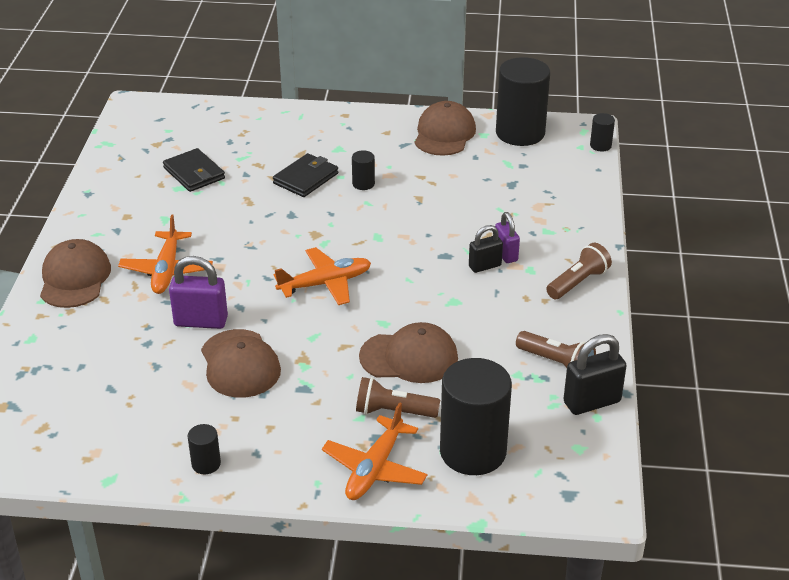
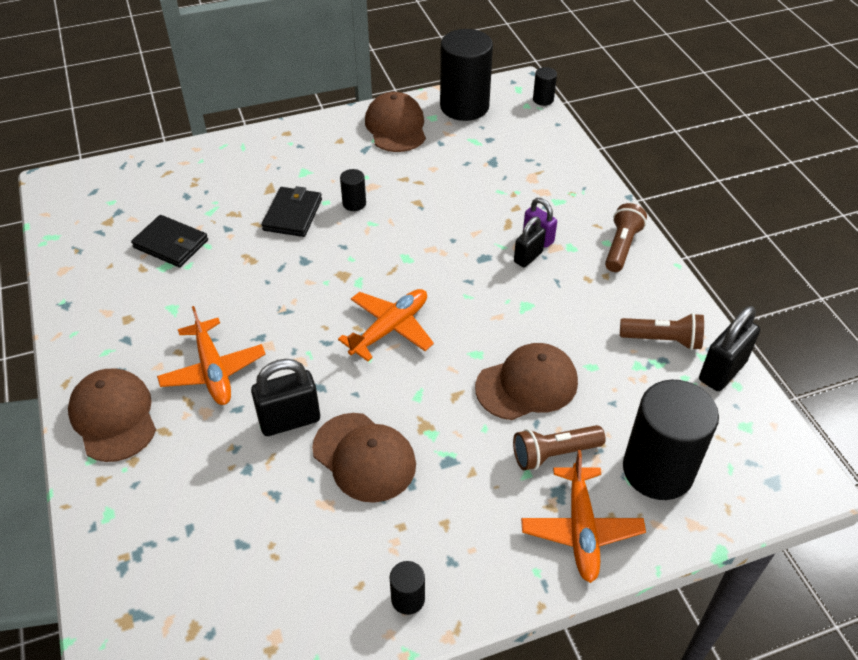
camera: 25 degrees left, 10 degrees up
(201, 321) = (289, 420): purple padlock -> black padlock

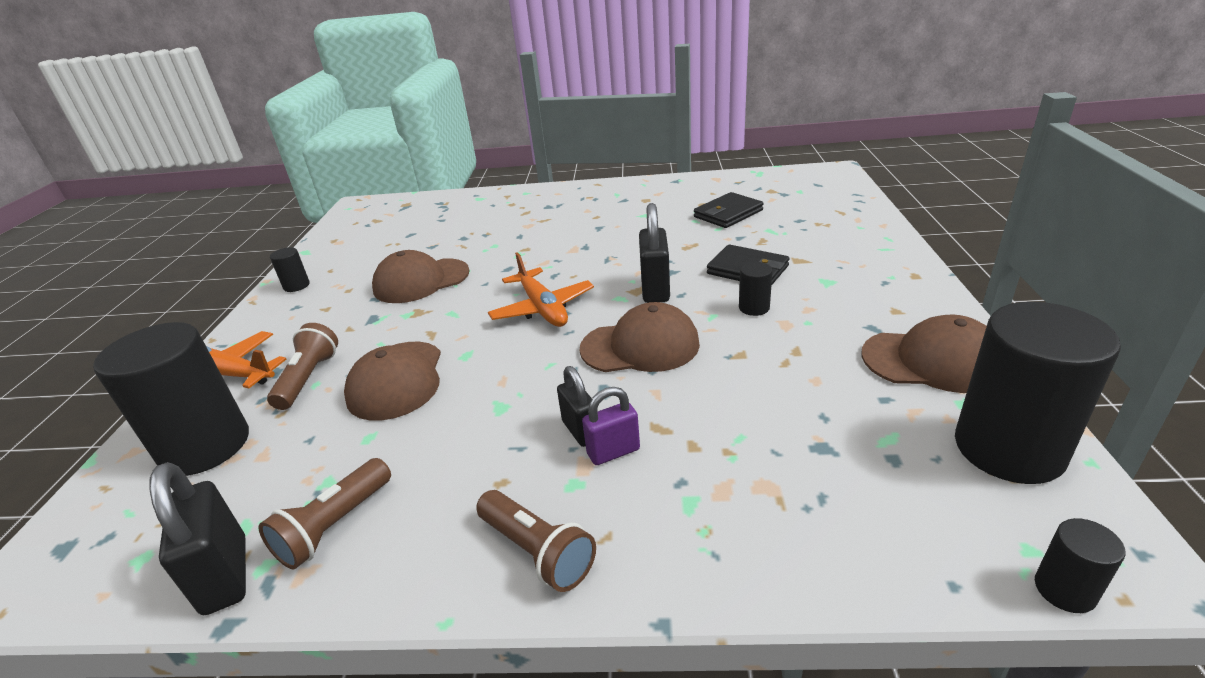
camera: 115 degrees right, 15 degrees down
(113, 417) = (553, 198): brown cap -> brown cap (640, 346)
(213, 371) = (565, 228): orange plane -> none
(289, 420) = (488, 254): black padlock -> black padlock (655, 289)

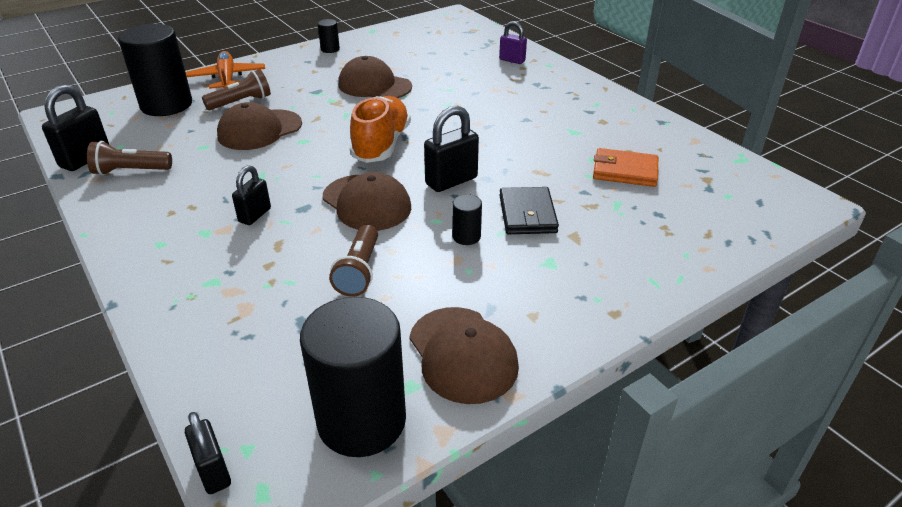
camera: 50 degrees right, 5 degrees up
(537, 551) = (143, 241): brown flashlight -> brown flashlight (359, 271)
(542, 308) = (381, 145): orange plane -> orange shoe
(613, 452) = (242, 235): purple padlock -> purple padlock (512, 60)
(728, 214) = (624, 171): black wallet -> orange wallet
(1064, 590) = (213, 471): black cylinder -> black padlock

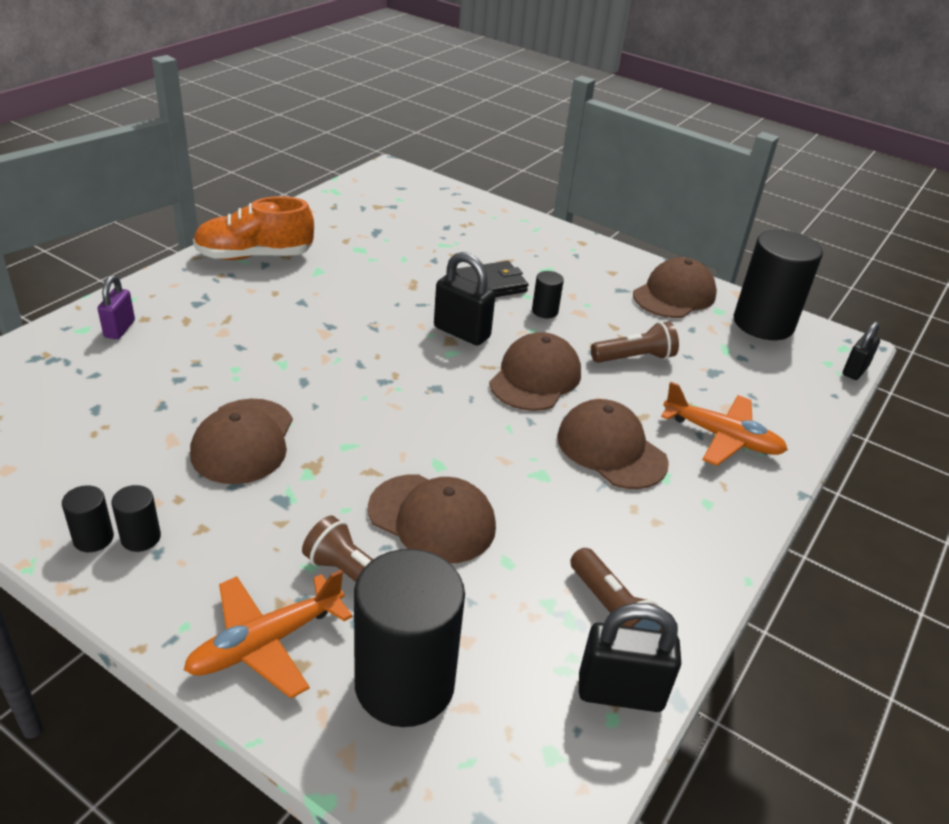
camera: 115 degrees left, 0 degrees up
(213, 284) = (722, 437): none -> orange plane
(255, 215) = (611, 449): black padlock -> brown cap
(321, 58) = (141, 538): none -> black cylinder
(381, 145) = (414, 394): orange shoe -> orange shoe (254, 256)
(624, 171) = (386, 242): orange wallet -> none

